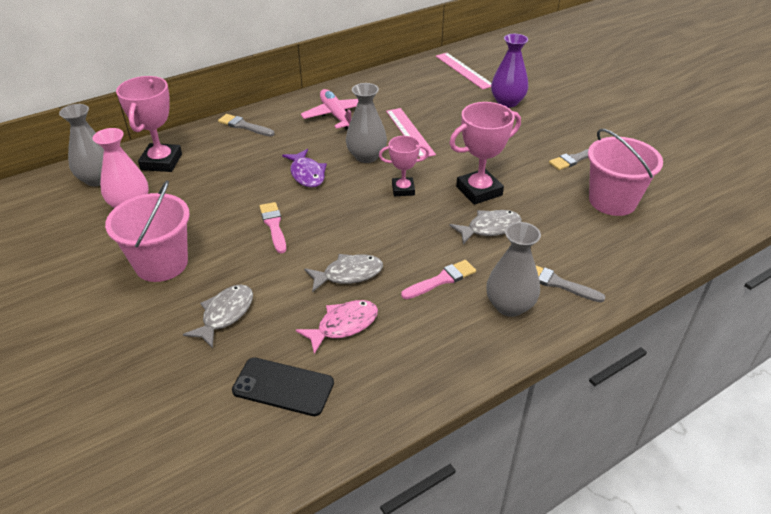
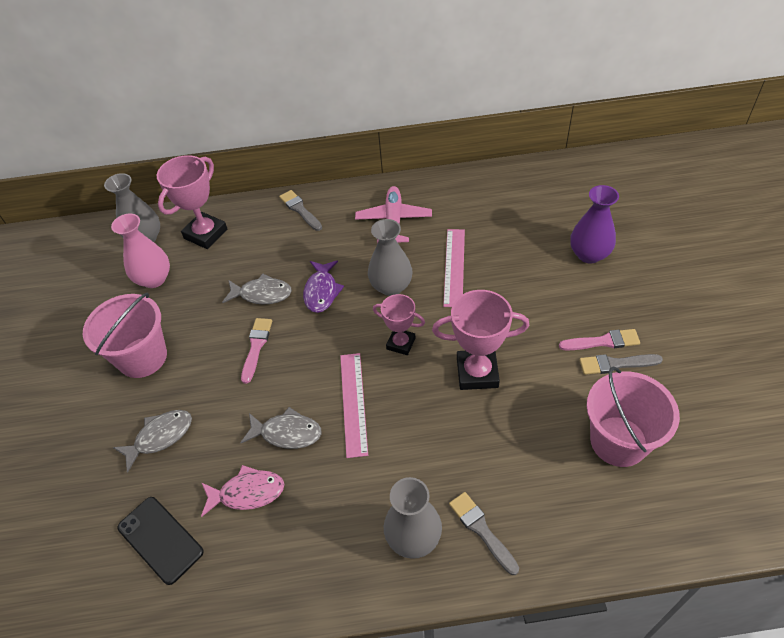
camera: 30 degrees right, 10 degrees up
(441, 280) = (367, 476): pink brush -> pink brush (603, 341)
(464, 70) = (568, 192): pink ruler -> pink ruler (353, 403)
(490, 228) = (457, 428): grey fish -> grey fish (262, 294)

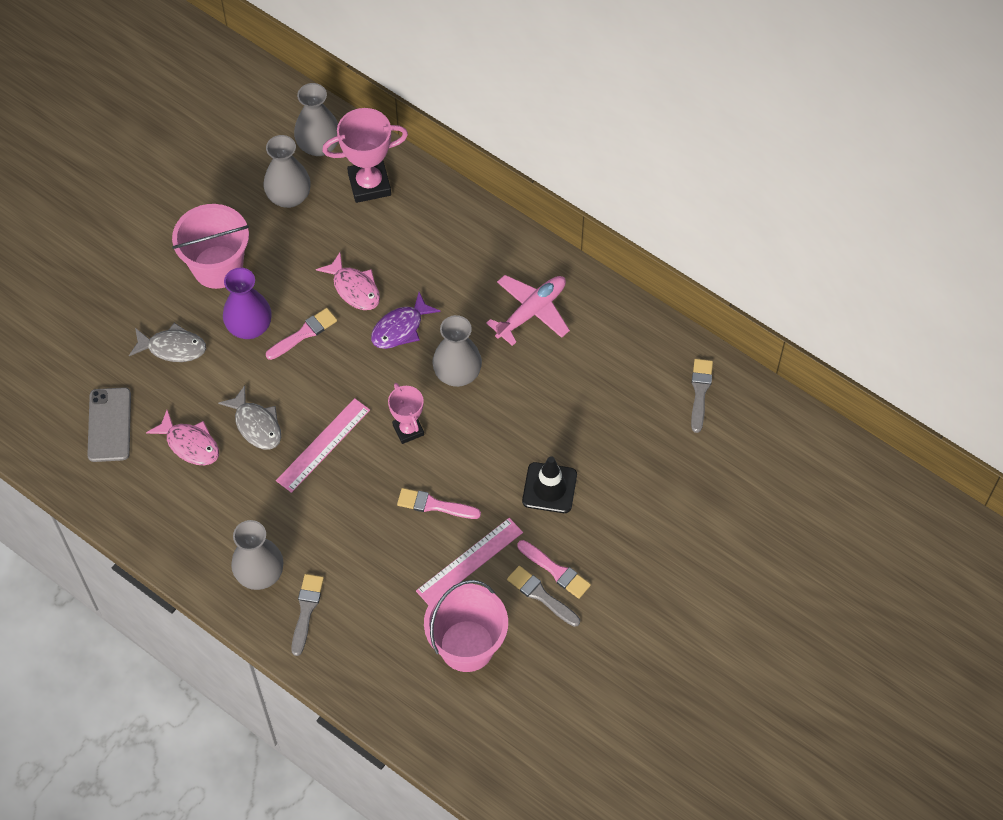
camera: 40 degrees right, 10 degrees up
(154, 279) = (289, 196): pink vase -> grey vase
(160, 540) = (109, 425): black phone -> grey phone
(262, 294) = (354, 288): grey fish -> pink fish
(300, 210) = (469, 228): grey brush -> grey brush (700, 392)
(454, 267) = (526, 402): pink ruler -> pink ruler (469, 561)
(477, 373) = (434, 505): pink trophy -> pink brush
(532, 300) = (549, 488): none -> black traffic cone
(589, 254) = (647, 493): purple vase -> purple vase (249, 327)

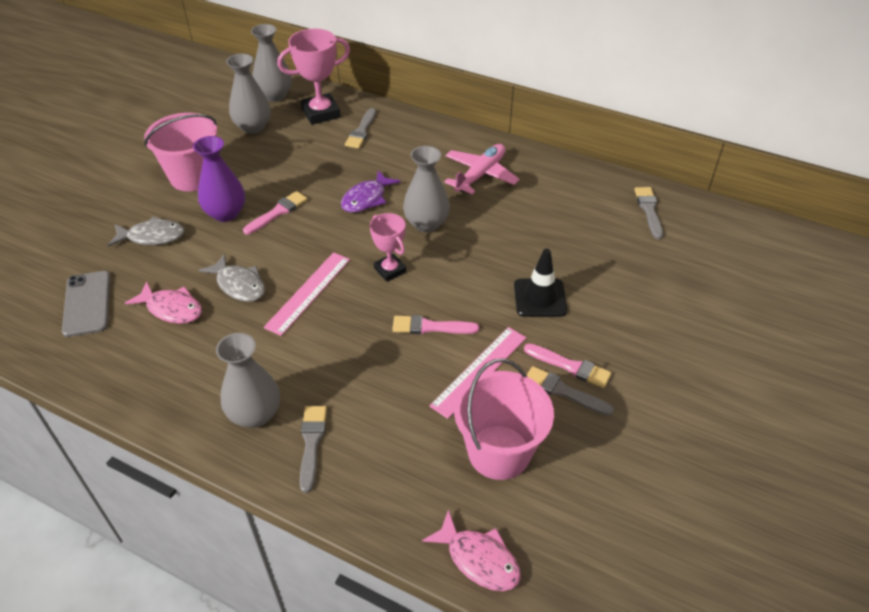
camera: 10 degrees left, 15 degrees down
(354, 288) = (319, 177): pink fish -> pink fish (478, 559)
(411, 222) = (361, 131): none -> grey brush

